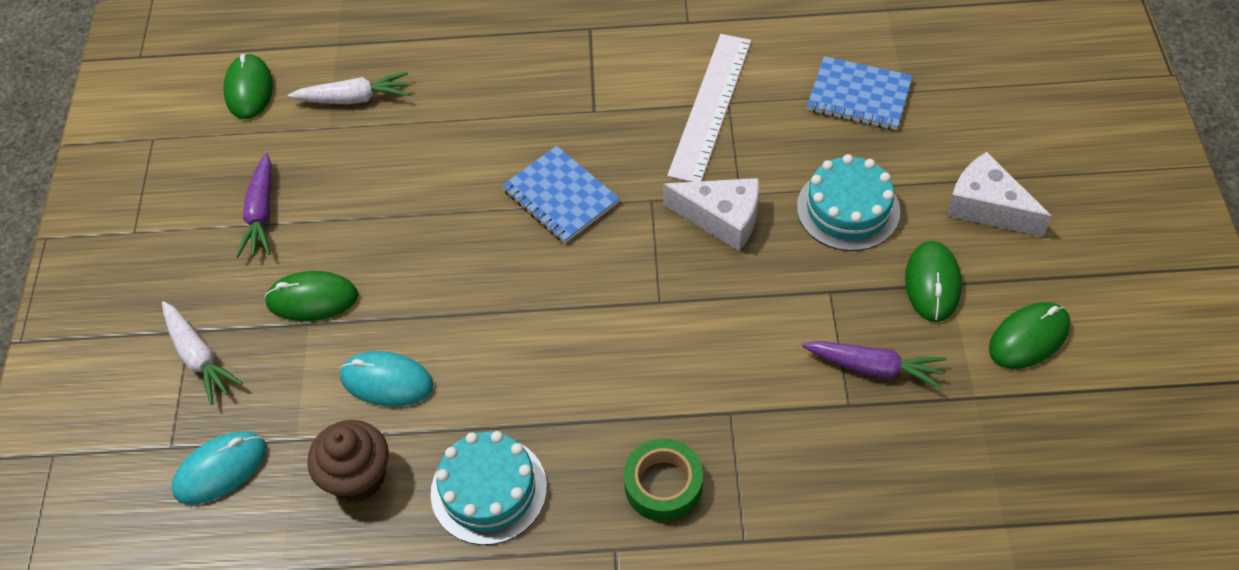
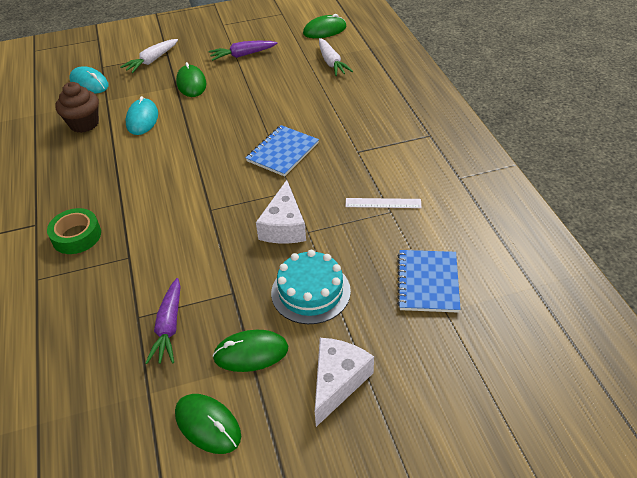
camera: 75 degrees right, 10 degrees down
(488, 490) = (75, 169): turquoise cake -> none
(710, 106) = (383, 203): white ruler -> white ruler, size x0.52

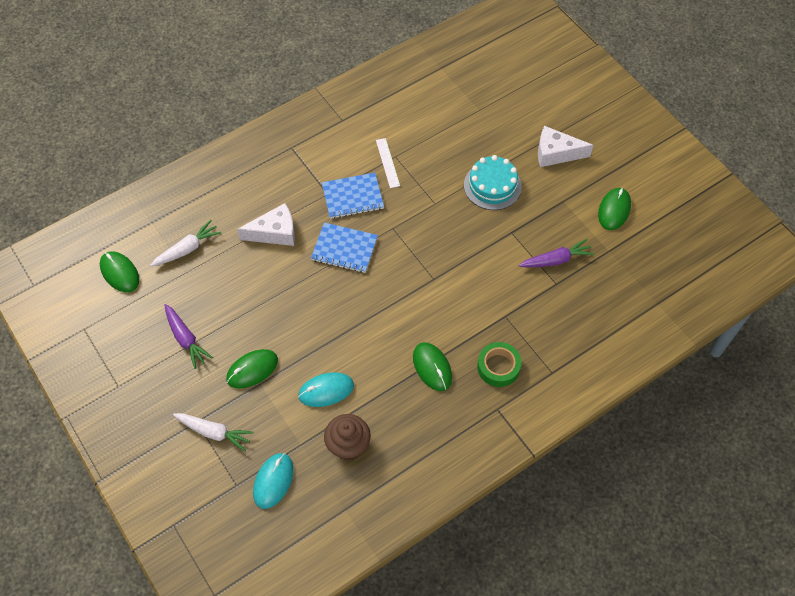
camera: 110 degrees left, 15 degrees up
(251, 353) = (555, 204): green mouse -> green mouse (432, 367)
(284, 226) = (435, 220): white cheese -> white cheese (275, 232)
(428, 282) = (458, 122): blue notebook -> blue notebook (352, 197)

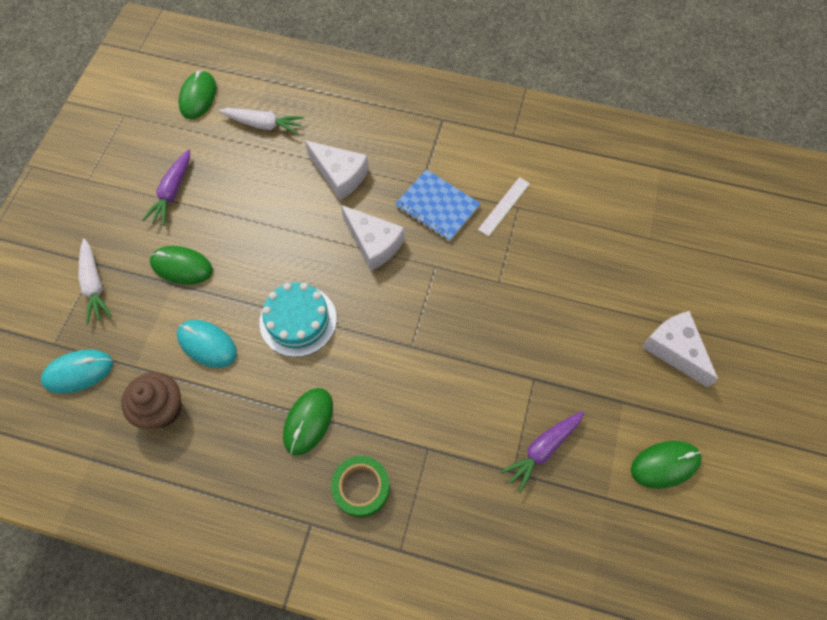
camera: 50 degrees right, 5 degrees up
(344, 249) = (374, 243): blue notebook -> white cheese
(492, 186) = (571, 318): turquoise cake -> turquoise cake (298, 320)
(556, 260) = (542, 449): purple carrot -> purple carrot turned 105 degrees clockwise

